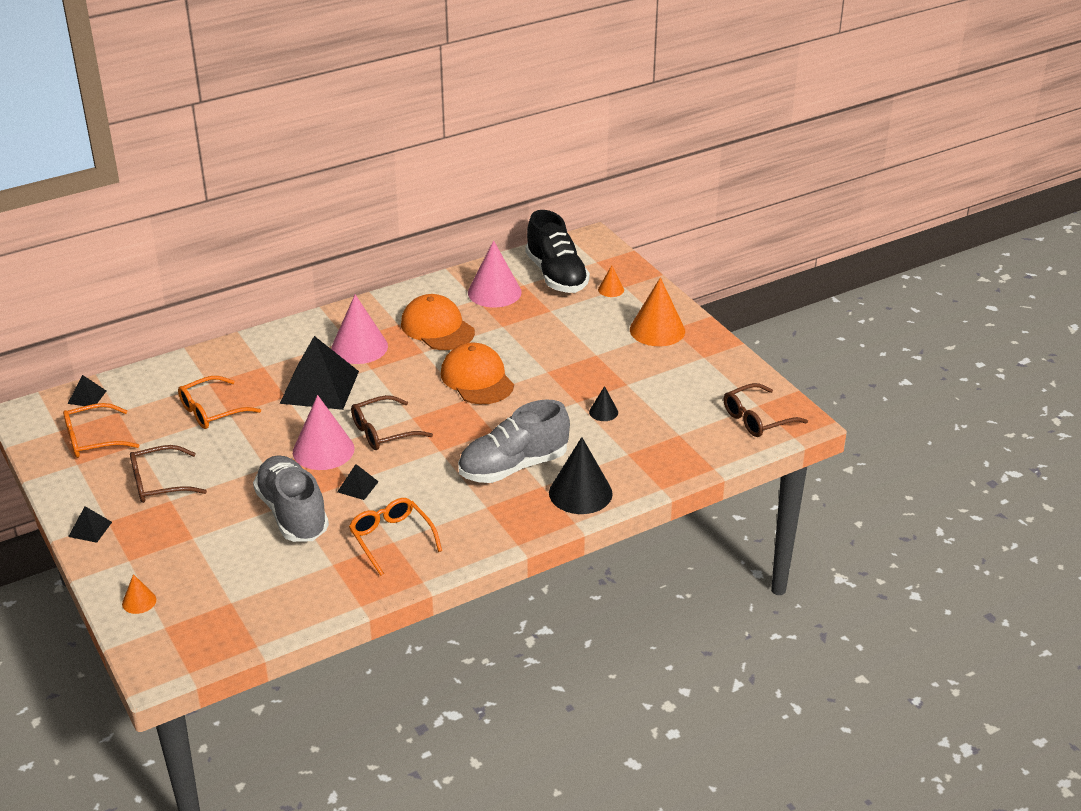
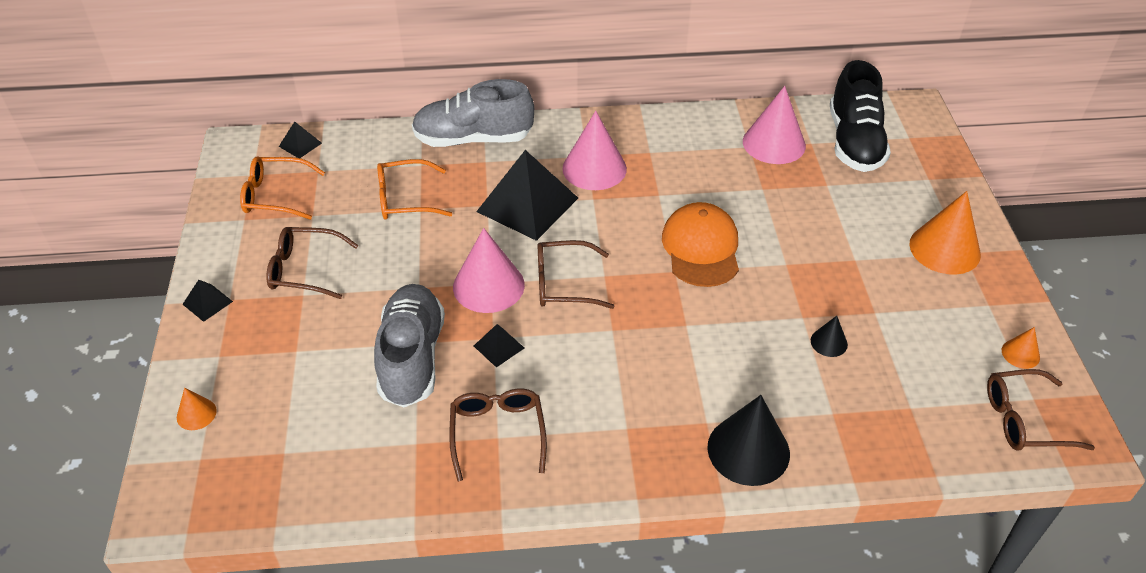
camera: 25 degrees right, 10 degrees up
(392, 539) = (497, 434): orange glasses -> brown glasses
(437, 328) = (689, 169): orange cap -> none
(513, 466) = (685, 382): grey shoe -> grey shoe (473, 139)
(611, 289) = (910, 178): orange cone -> orange cone (1020, 354)

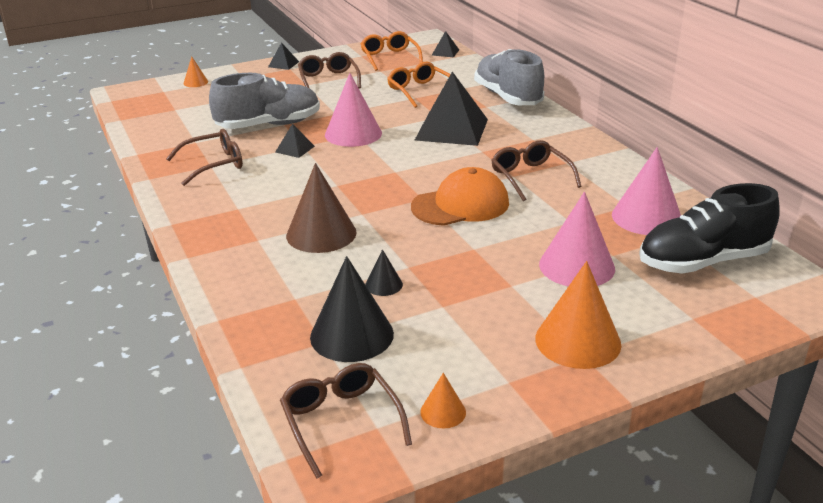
camera: 70 degrees right, 15 degrees down
(564, 283) = (374, 158): brown glasses -> brown glasses (531, 177)
(594, 168) = (520, 145): pink cone -> pink cone (576, 266)
(715, 366) = (321, 234): none -> brown cone
(748, 450) = (235, 262): black cone -> black cone (352, 335)

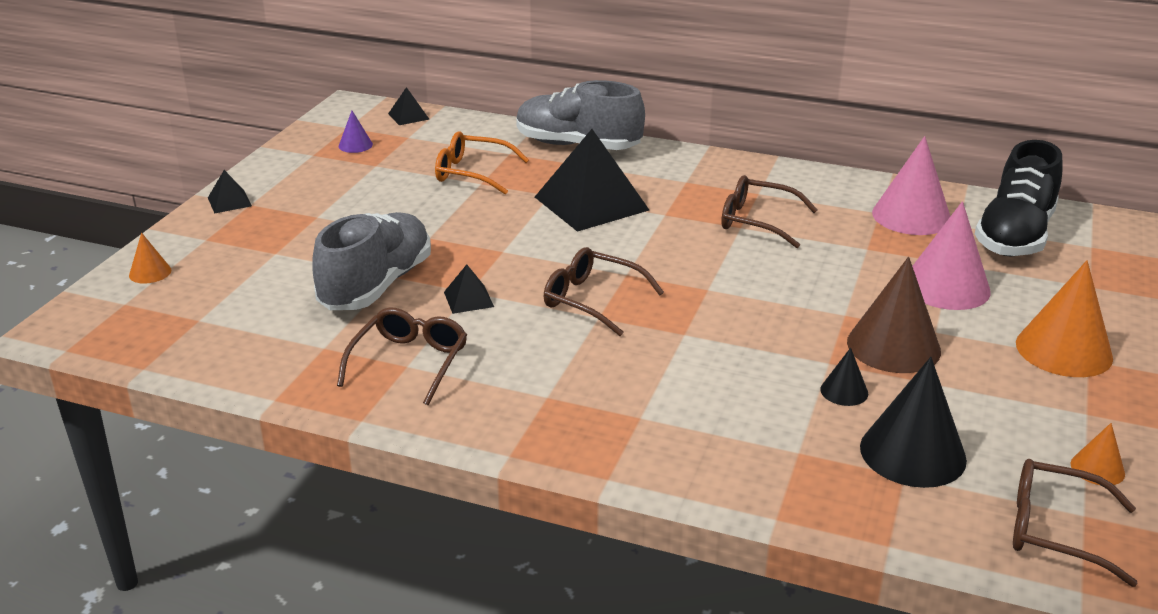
camera: 45 degrees left, 0 degrees up
(321, 234) = (689, 375): brown cone -> brown cone (893, 346)
(328, 80) = (335, 200): brown glasses -> brown glasses (593, 300)
(353, 134) = (498, 252): pink cone -> none
(390, 58) = (355, 145): orange glasses -> purple cone
(460, 205) = (753, 278): orange cap -> none

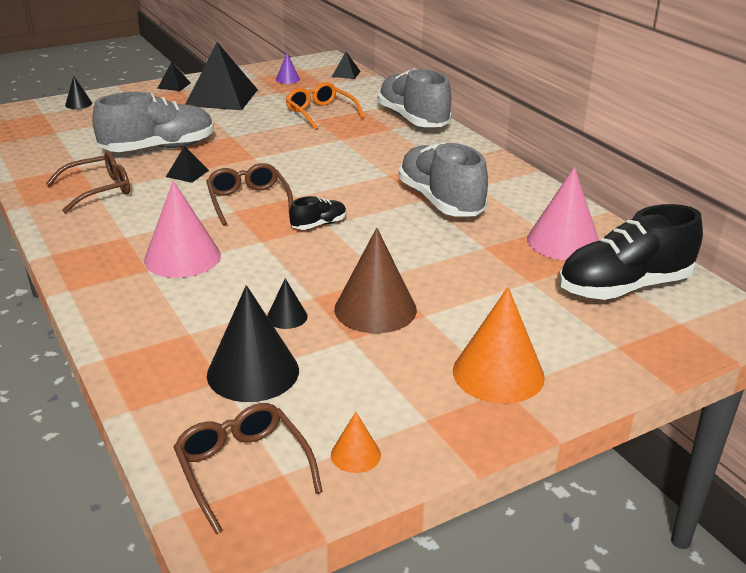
camera: 40 degrees right, 0 degrees up
(150, 272) = (78, 104): orange cone -> black cone
(591, 203) = (355, 152): black pyramid -> black pyramid (221, 97)
(702, 293) = (319, 225): none -> black shoe
(758, 221) = (440, 201): brown glasses -> grey shoe
(946, 287) = (493, 293): pink cone -> pink cone (182, 257)

